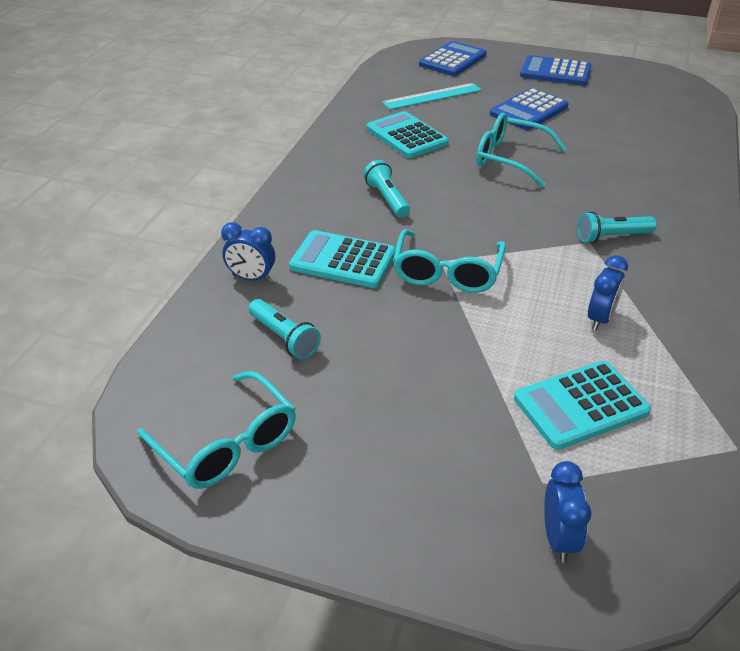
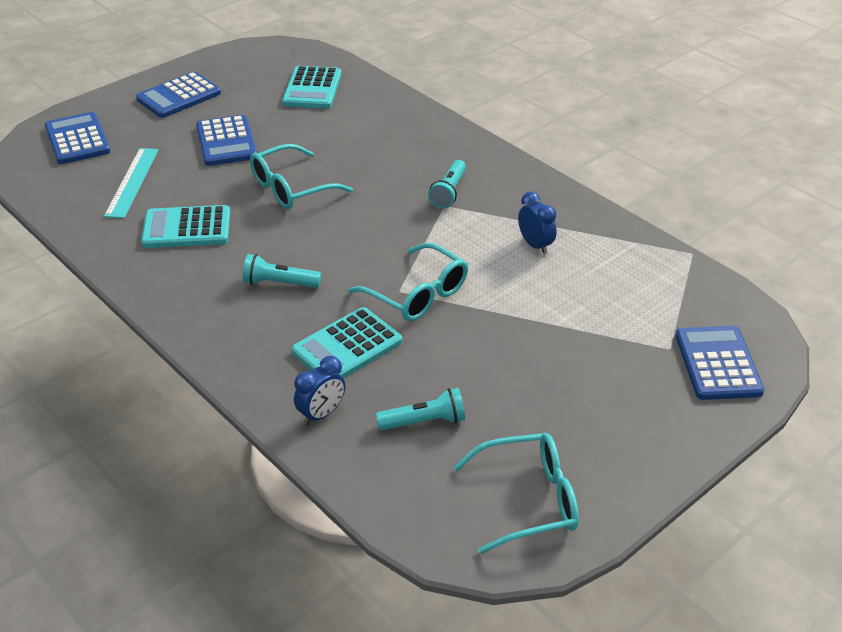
camera: 60 degrees left, 0 degrees up
(558, 538) = (718, 364): blue clock -> blue calculator
(580, 405) = (613, 298): turquoise calculator -> turquoise calculator (312, 89)

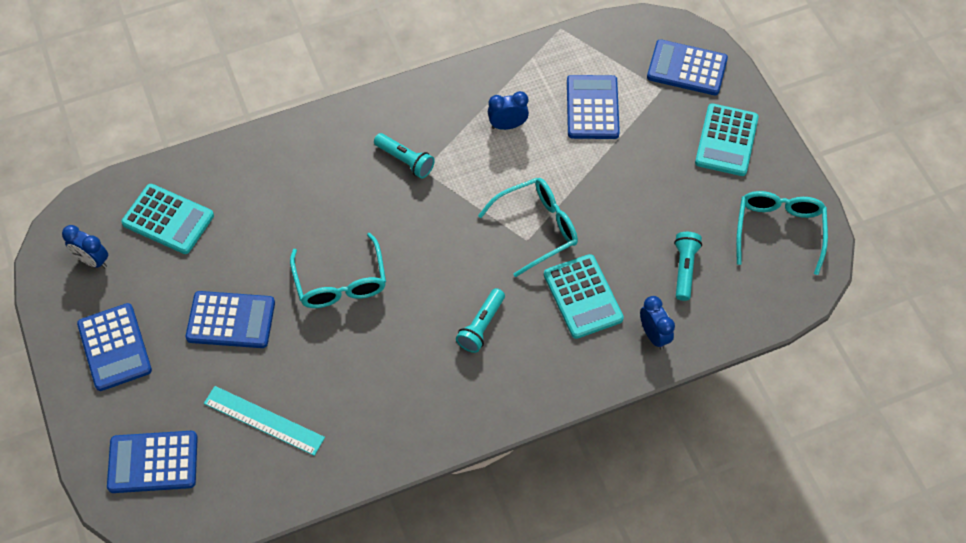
camera: 70 degrees left, 20 degrees up
(187, 228) = (366, 385): turquoise calculator -> turquoise calculator (726, 140)
(256, 67) = (93, 260): none -> blue clock
(602, 300) = (592, 108): none -> blue calculator

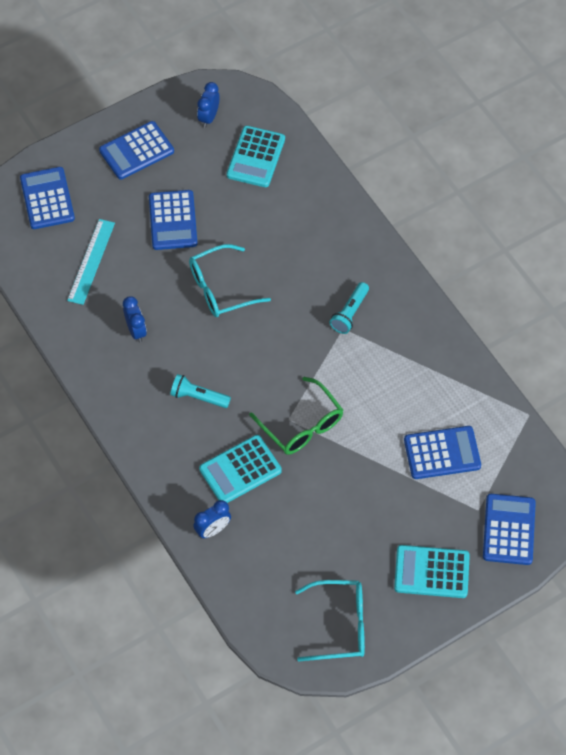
camera: 80 degrees right, 0 degrees up
(507, 125) = (405, 386): blue clock -> blue clock (136, 331)
(537, 228) = (302, 425): turquoise glasses -> green glasses
(684, 269) = (283, 548): turquoise flashlight -> none

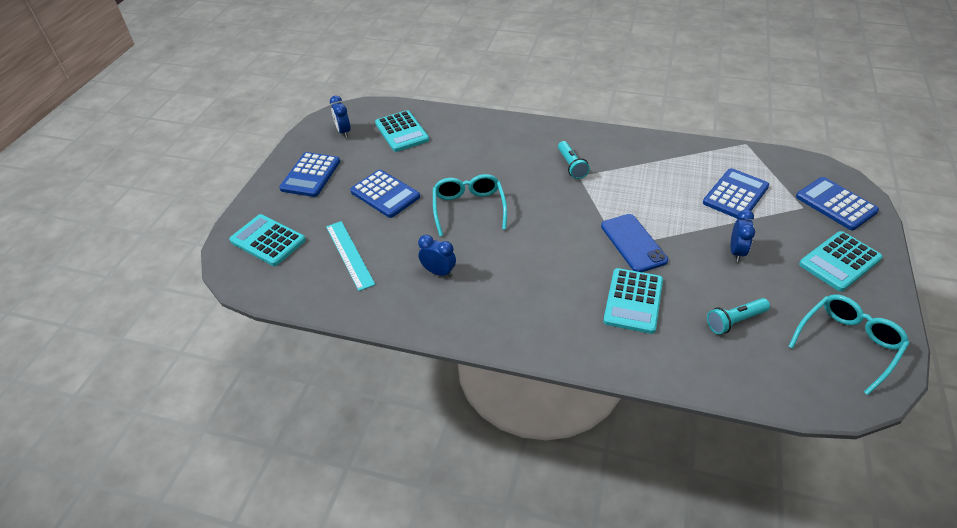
camera: 40 degrees left, 15 degrees down
(47, 199) = (268, 240): blue calculator -> turquoise calculator
(198, 397) = (540, 279): turquoise flashlight -> turquoise flashlight (735, 321)
(213, 530) = (673, 356): blue clock -> blue clock (736, 252)
(220, 289) = (469, 208): turquoise glasses -> turquoise glasses turned 150 degrees clockwise
(302, 425) = (633, 243): green glasses -> blue phone

